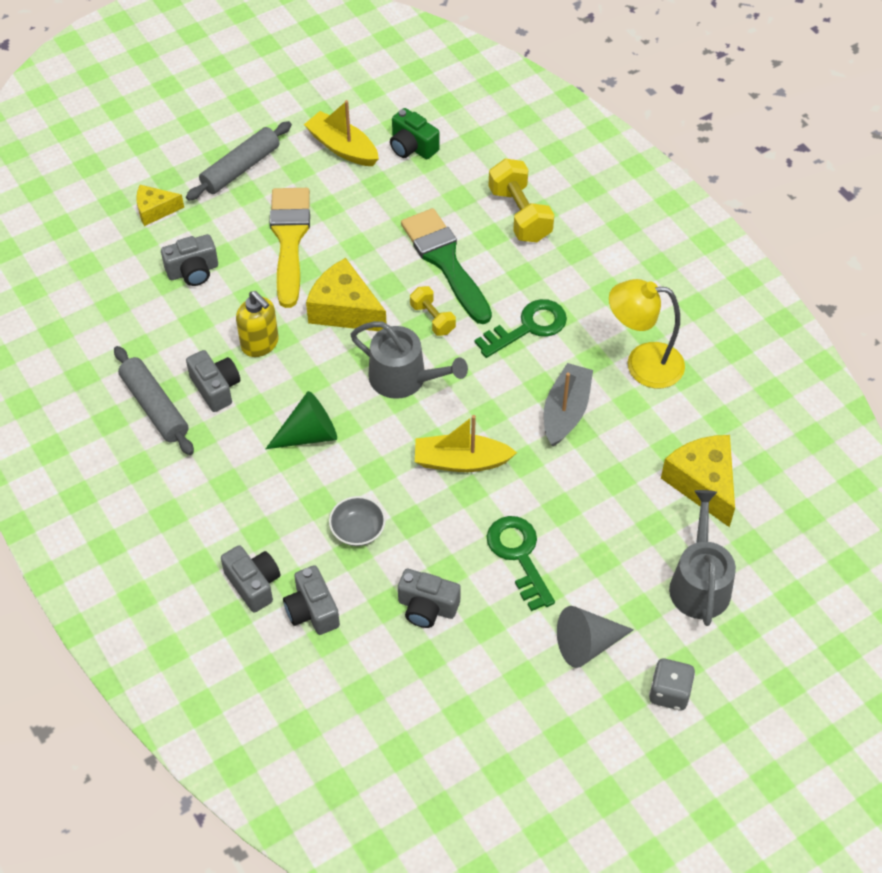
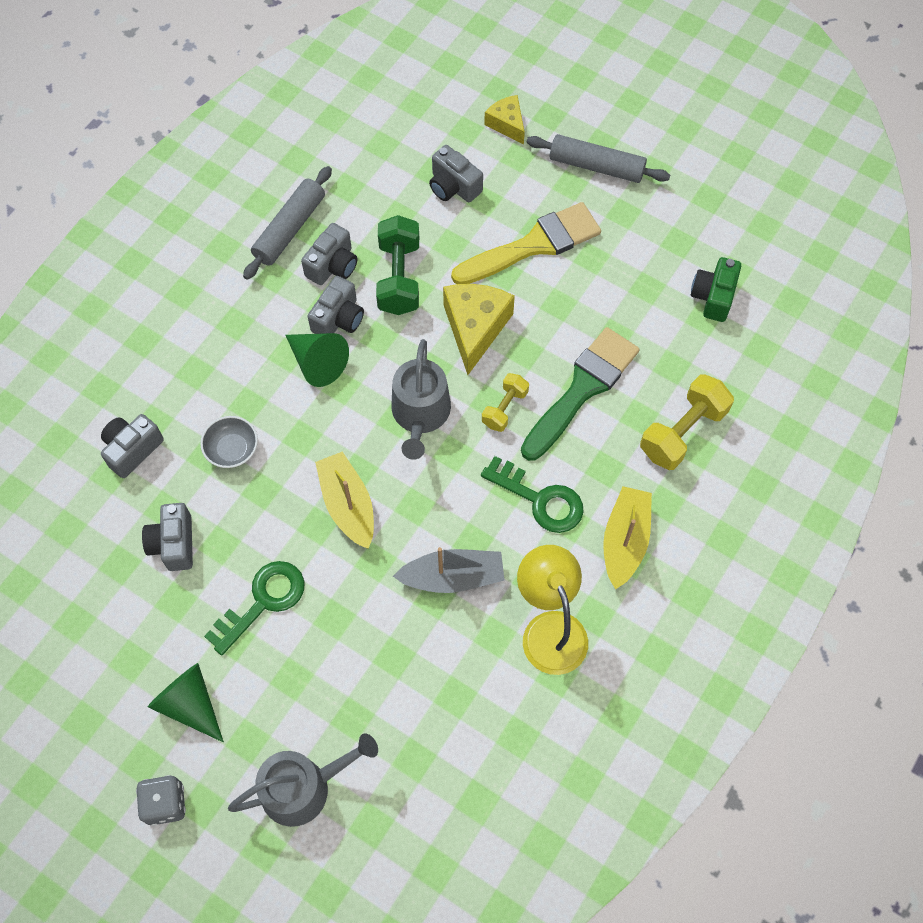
camera: 65 degrees right, 10 degrees up
(253, 584) = (140, 391): grey camera -> grey camera (338, 318)
(260, 344) = (399, 277): yellow soap dispenser -> green dumbbell
(342, 147) = (674, 237): yellow boat -> yellow boat (625, 541)
(587, 644) = (189, 704): grey cone -> green cone
(703, 483) = (426, 746): yellow cheese -> none

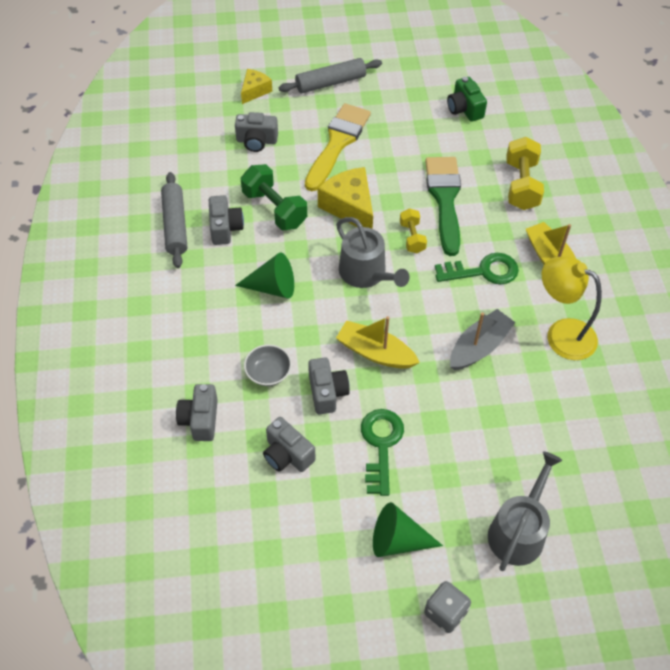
camera: 40 degrees left, 10 degrees down
(338, 318) = (260, 254): grey camera -> grey camera (327, 392)
(507, 124) = (255, 91): yellow cheese -> yellow cheese turned 105 degrees clockwise

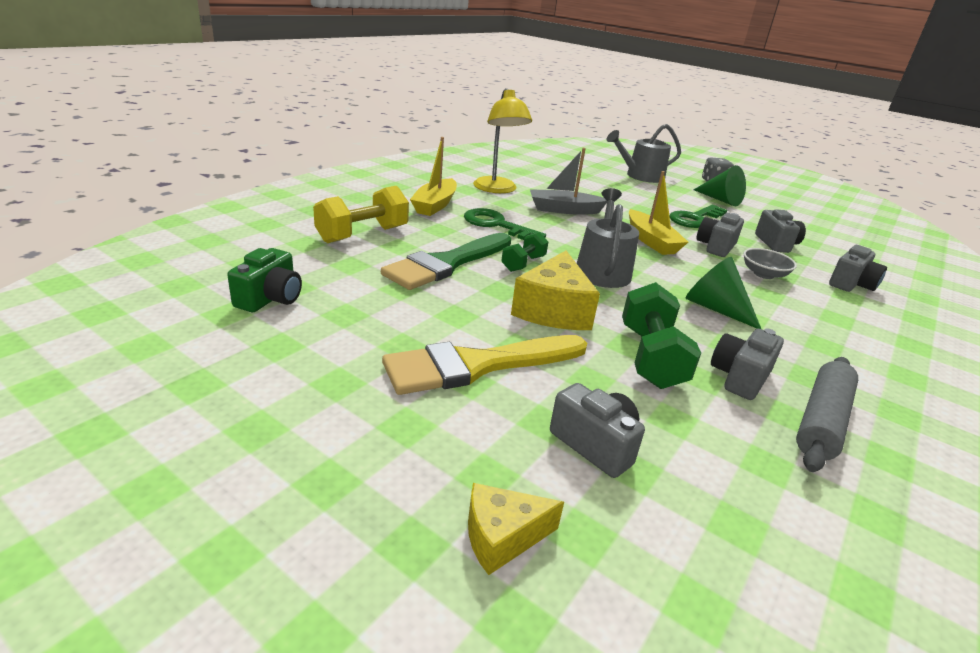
camera: 140 degrees left, 25 degrees down
(330, 83) = (353, 445): grey rolling pin -> none
(412, 237) = (523, 263): yellow dumbbell -> green dumbbell

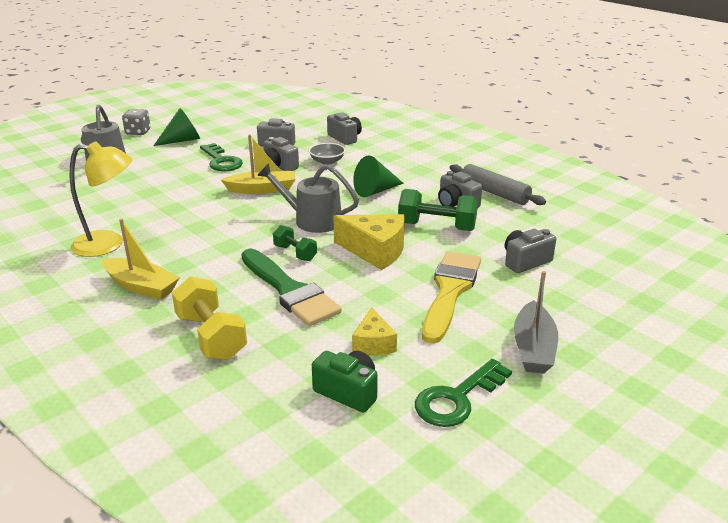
camera: 75 degrees left, 0 degrees up
(477, 365) = (450, 291): yellow brush -> yellow brush turned 150 degrees counterclockwise
(497, 225) = (208, 256): green key -> green key (457, 398)
(502, 537) = (599, 299): yellow cheese -> yellow cheese (373, 343)
(564, 210) = (181, 216): grey boat -> grey boat (533, 348)

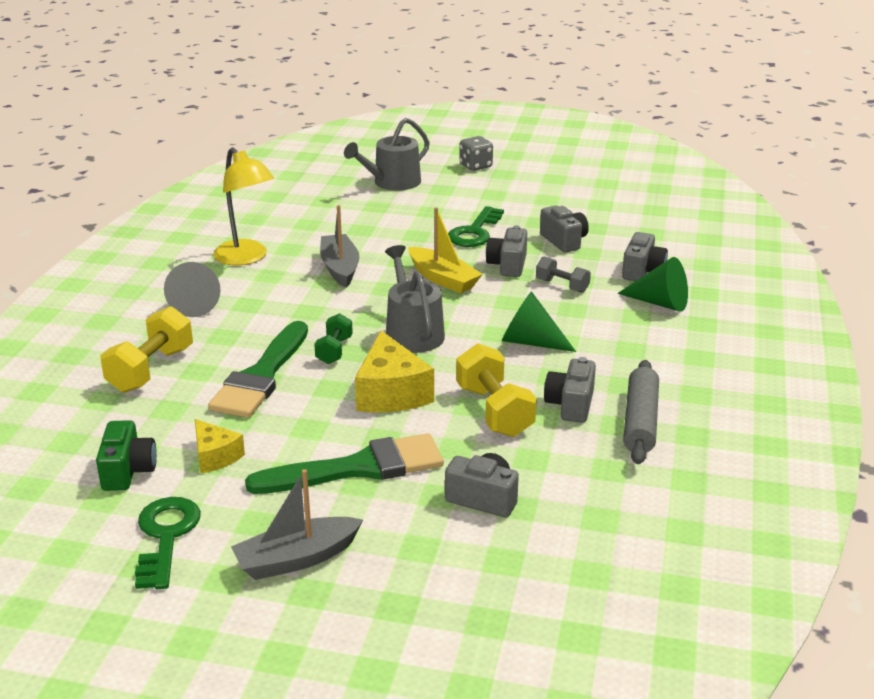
camera: 55 degrees right, 0 degrees up
(141, 286) = (195, 304): yellow boat -> grey cone
(182, 140) = (491, 193): green cone -> green cone (660, 303)
(189, 216) = (340, 268): none -> grey boat
(327, 161) = (562, 286): grey bowl -> grey dumbbell
(373, 343) = (215, 456): yellow cheese -> yellow cheese turned 90 degrees counterclockwise
(437, 227) = (494, 411): green dumbbell -> yellow dumbbell
(450, 291) = (358, 468): yellow brush -> green brush
(457, 398) = (166, 536): green key -> green key turned 75 degrees clockwise

